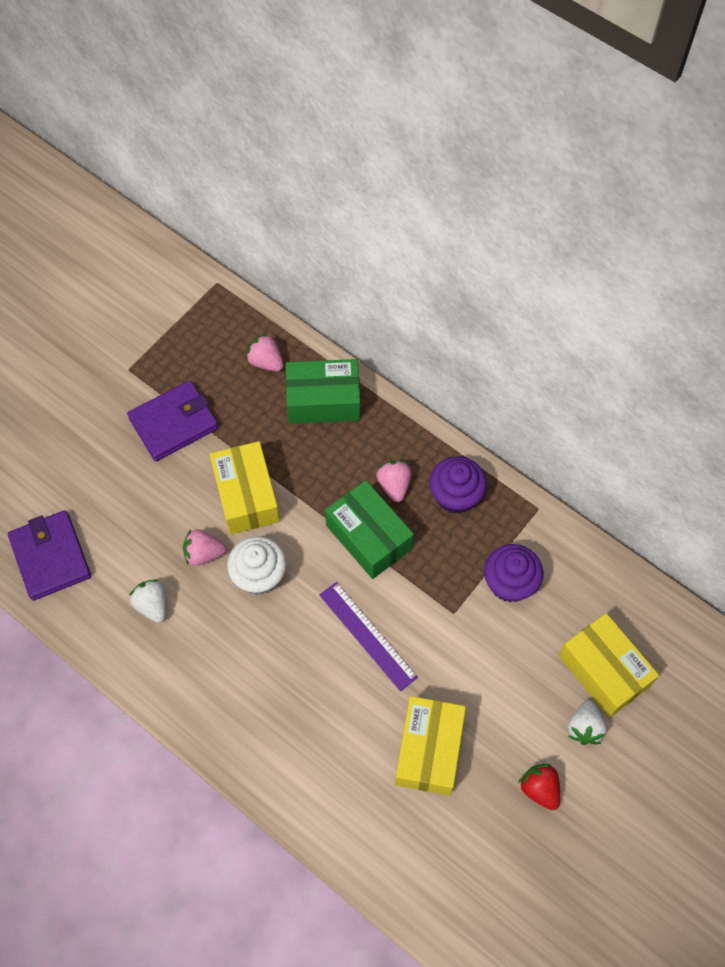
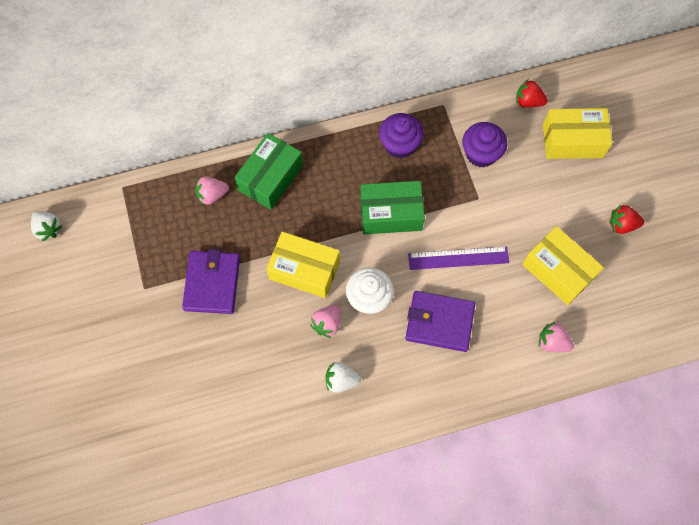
camera: 55 degrees left, 5 degrees up
(50, 557) = (253, 429): purple wallet -> purple wallet (439, 322)
(394, 485) = (365, 175): pink strawberry -> pink strawberry (552, 342)
(584, 727) = (600, 175): white strawberry -> white strawberry (48, 229)
(614, 593) = (528, 101): none -> red strawberry

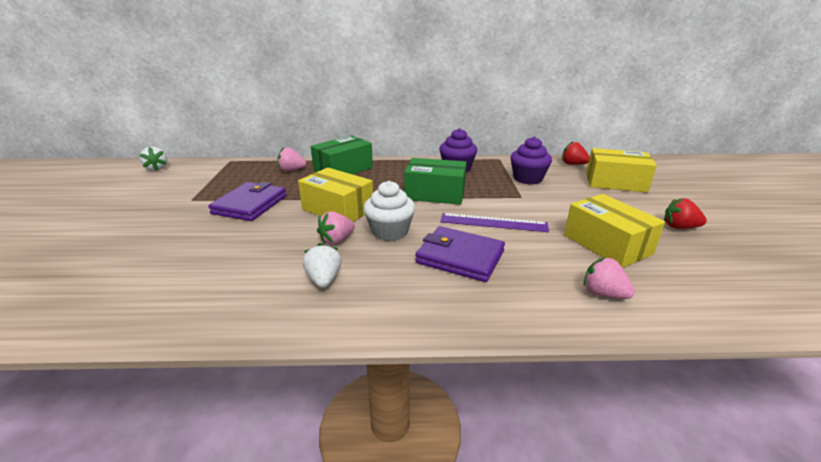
camera: 15 degrees right, 40 degrees down
(341, 380) = (324, 279): white strawberry -> white strawberry turned 60 degrees clockwise

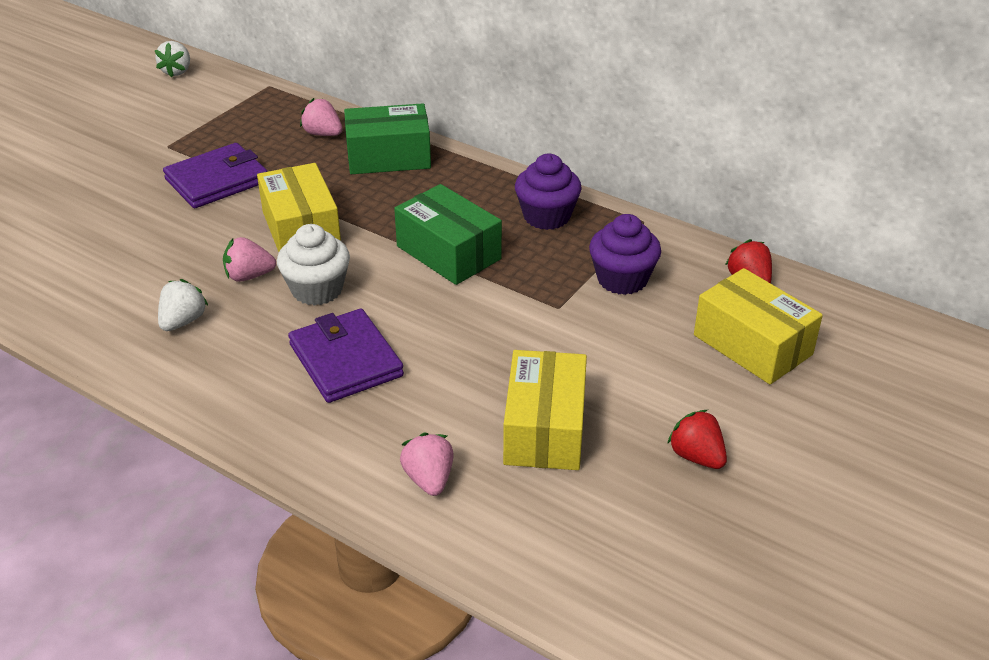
camera: 35 degrees right, 10 degrees up
(493, 222) = (454, 332): purple ruler -> none

